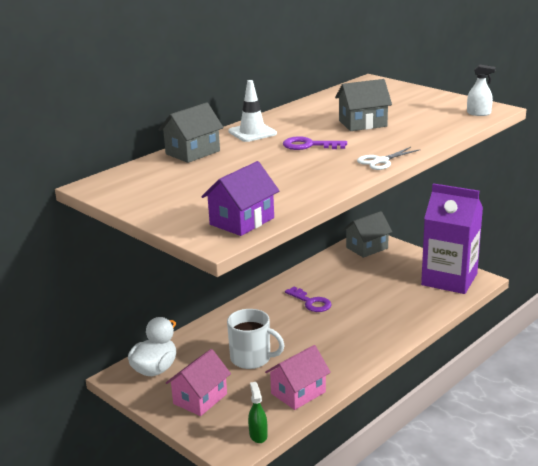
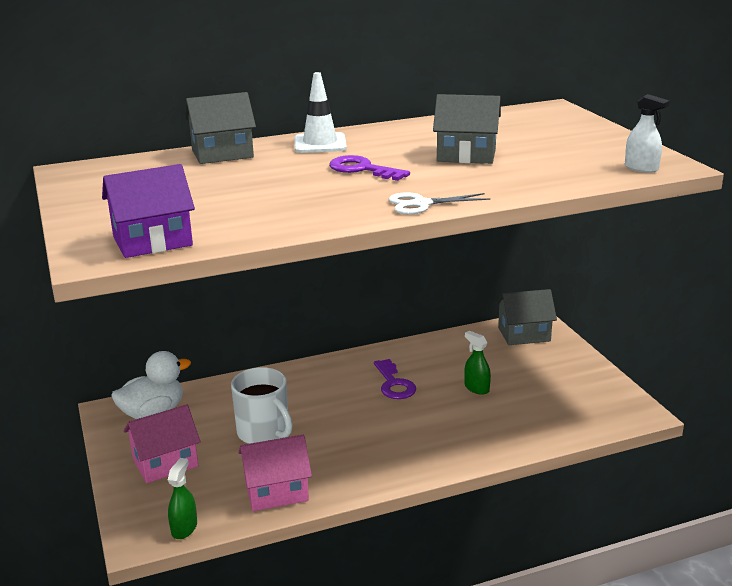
camera: 25 degrees right, 0 degrees up
(368, 290) = (476, 388): none -> green spray bottle
(449, 279) = (597, 402): purple carton -> none

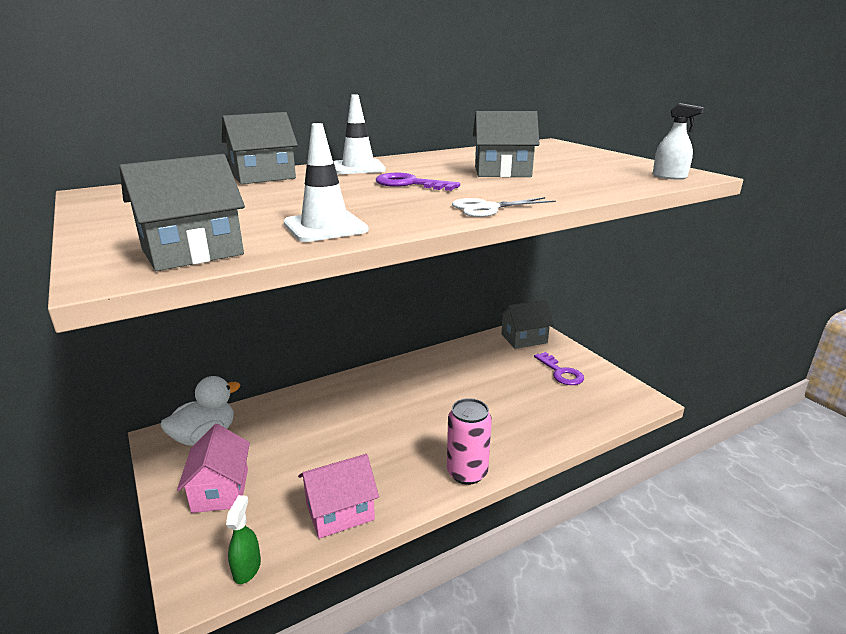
camera: 10 degrees left, 0 degrees up
(152, 241) = (192, 252): purple house -> grey house
(165, 463) = (221, 490): pink house -> pink house turned 60 degrees counterclockwise
(264, 432) = (317, 448): white mug -> none
(265, 220) = (325, 227): none -> white traffic cone
(394, 384) = (428, 390): purple key -> purple key (561, 372)
(412, 468) = (467, 473): none -> pink can
(476, 388) = (501, 388): green spray bottle -> none

